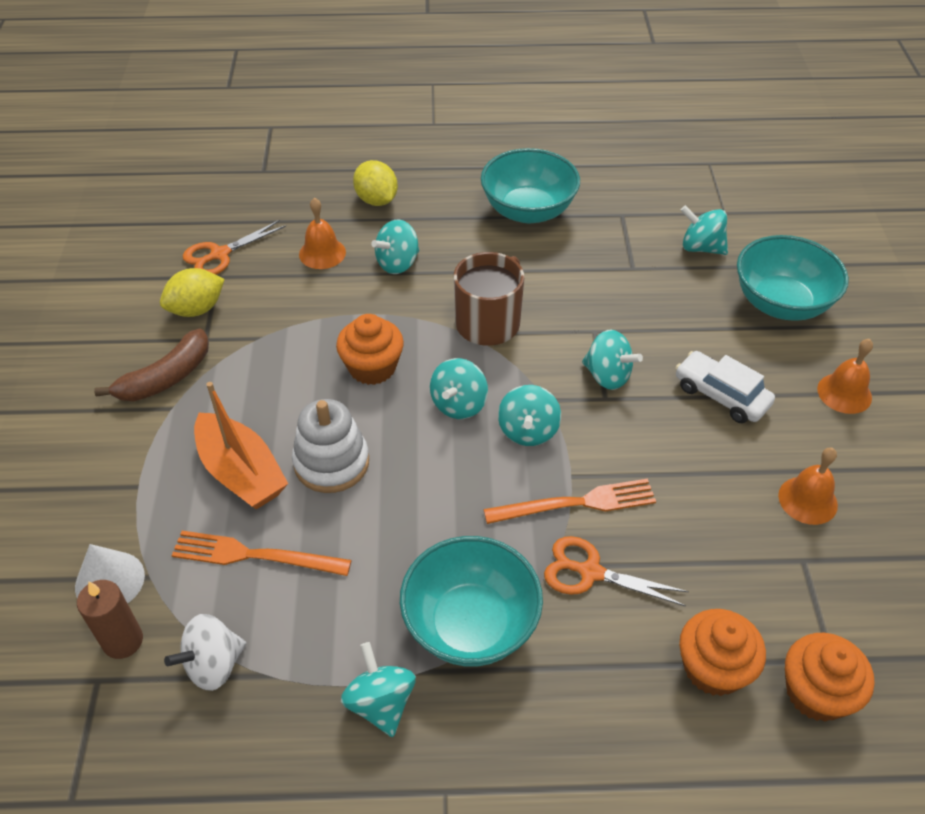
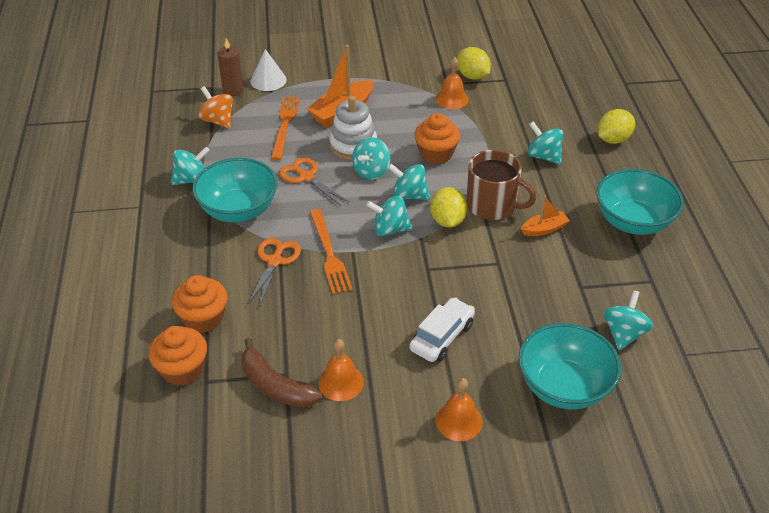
camera: 85 degrees right, 5 degrees down
(166, 377) = (411, 74): brown banana -> brown banana (275, 386)
(214, 665) = (218, 121): white spinning top -> orange spinning top
(220, 254) = (527, 77): orange scissors -> orange scissors (306, 177)
(322, 253) = (543, 120): orange bell -> orange bell (452, 99)
(514, 369) = (447, 221): none -> yellow lemon
(536, 283) = (544, 229): none -> orange boat
(607, 376) = (450, 270): turquoise spinning top -> turquoise spinning top (371, 171)

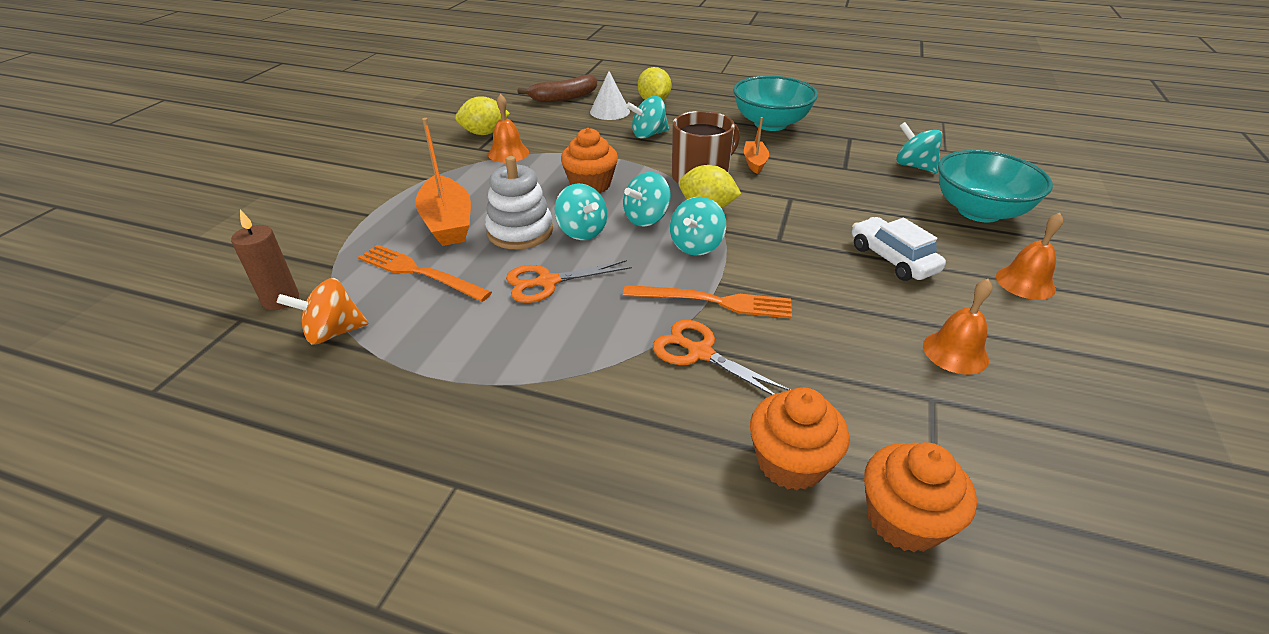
camera: 65 degrees left, 5 degrees down
(192, 179) = (447, 397): turquoise spinning top -> none
(238, 210) = (565, 362): turquoise bowl -> none
(268, 80) = (303, 262): white cone -> white cone (609, 111)
(275, 386) = (954, 415): brown banana -> brown banana (564, 97)

